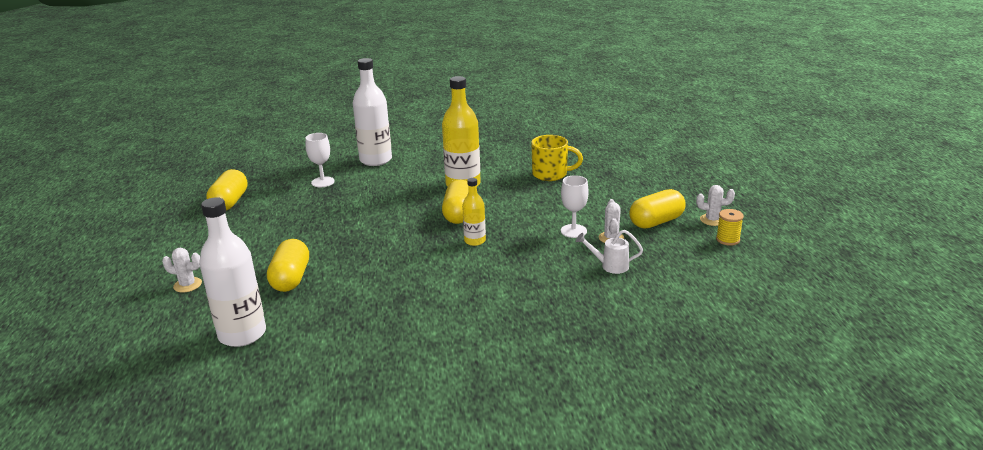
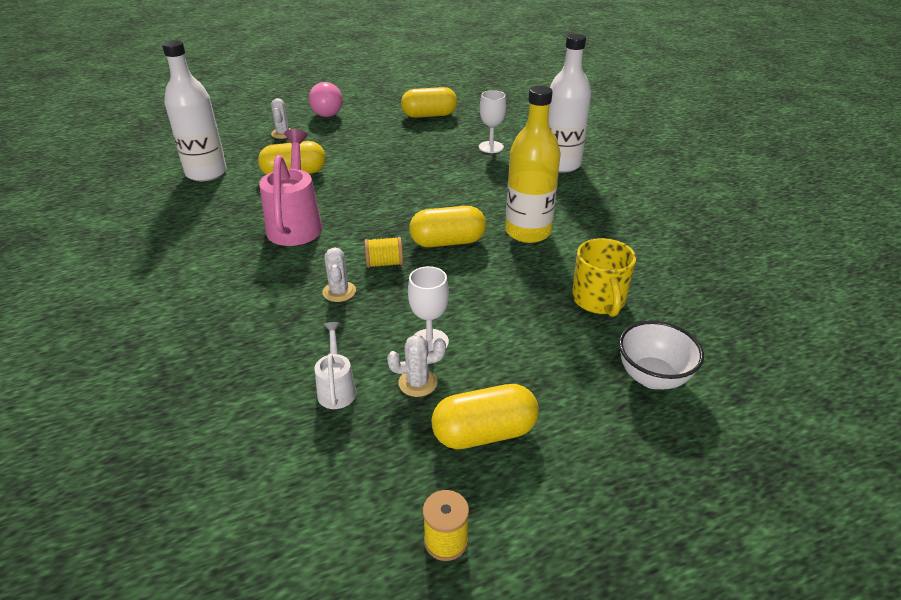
camera: 75 degrees right, 10 degrees up
(158, 256) = (327, 112): none -> pink light bulb
(390, 279) = (296, 223): none -> pink watering can
(475, 241) = (384, 263): yellow bottle -> yellow spool
(622, 172) = (652, 377): none -> white bowl
(656, 222) = (484, 433): yellow capsule -> yellow capsule turned 60 degrees counterclockwise
(712, 220) = (517, 515): white cactus -> white cactus (339, 292)

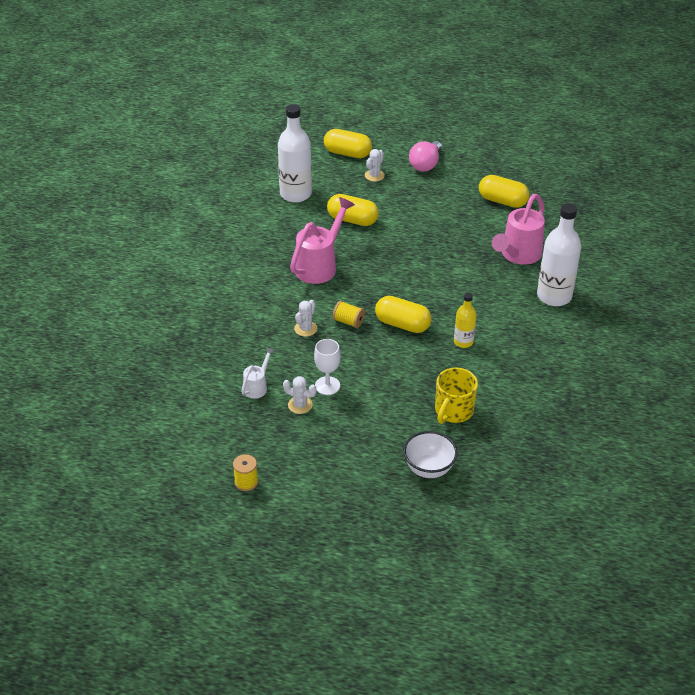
camera: 35 degrees right, 5 degrees up
(484, 433) = (308, 447): yellow capsule -> yellow capsule (347, 153)
(491, 147) = (517, 256): white goblet -> pink watering can
(528, 232) = (463, 342): yellow bottle -> yellow bottle, size x0.54

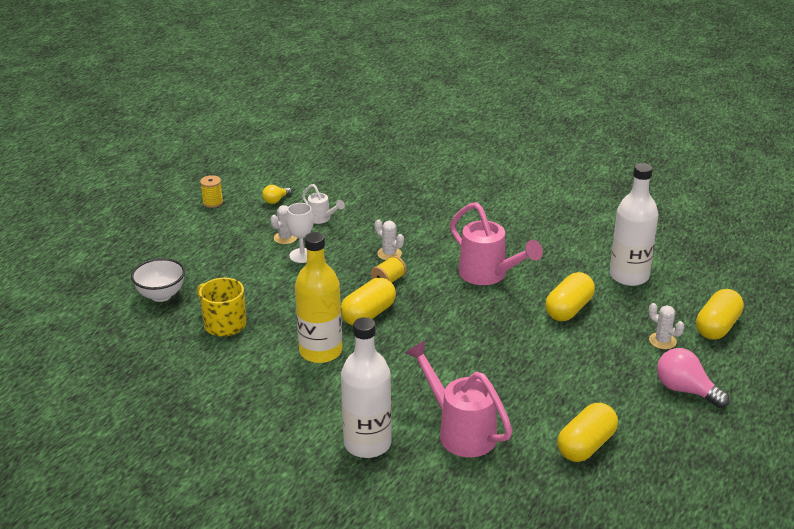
camera: 105 degrees right, 10 degrees down
(229, 430) = (276, 200): none -> yellow light bulb
(463, 342) = (320, 351): yellow bottle -> yellow bottle, size x1.84

